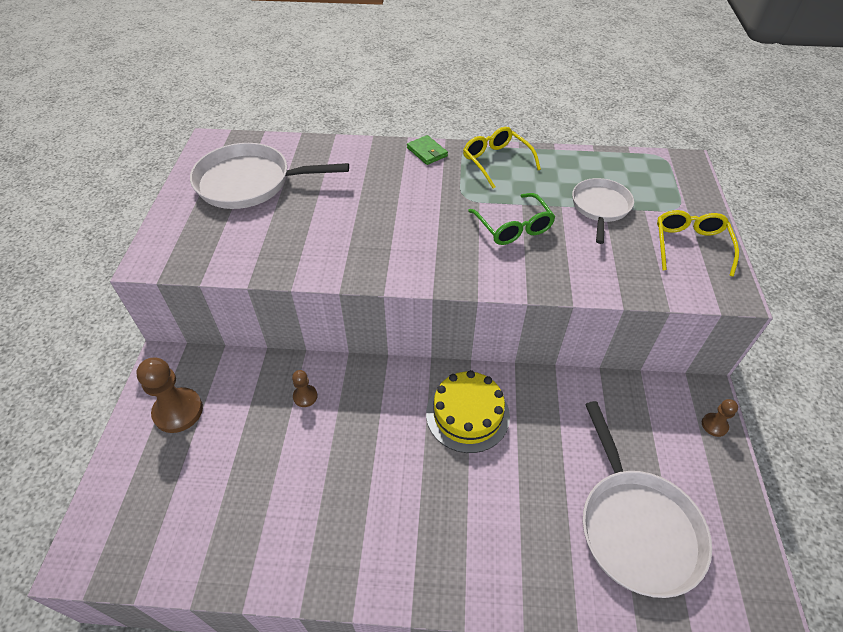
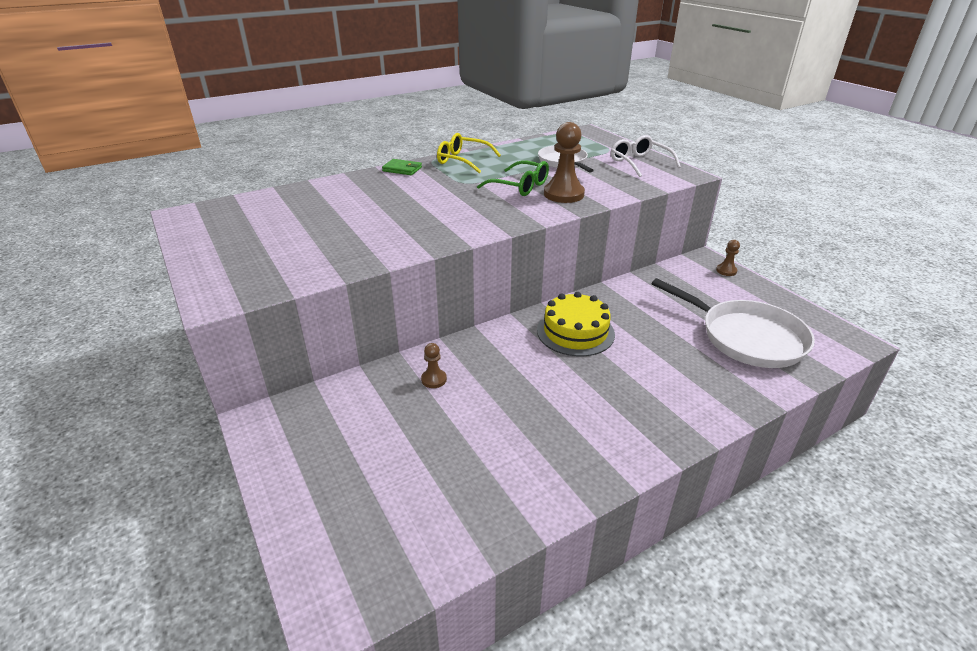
camera: 35 degrees left, 15 degrees down
(178, 411) = (317, 446): brown pawn -> brown pawn (563, 194)
(249, 183) = (260, 226): white pan -> none
(690, 245) = (639, 163): yellow glasses -> white glasses

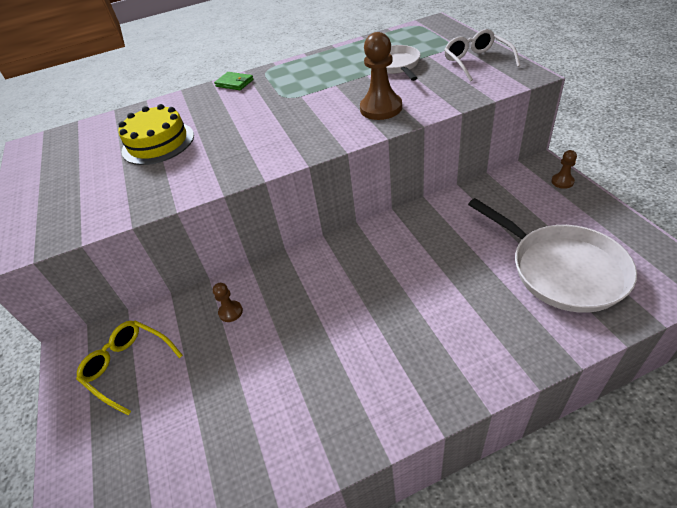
camera: 15 degrees right, 10 degrees up
(462, 160) = (295, 69): yellow glasses -> yellow glasses (128, 366)
(520, 186) = (340, 100): green glasses -> none
(575, 332) = (380, 259): yellow cake -> yellow cake (158, 143)

